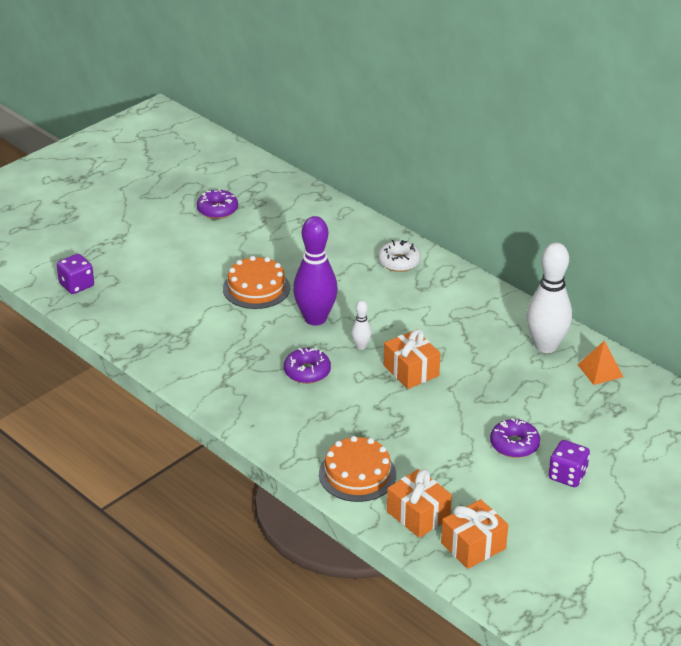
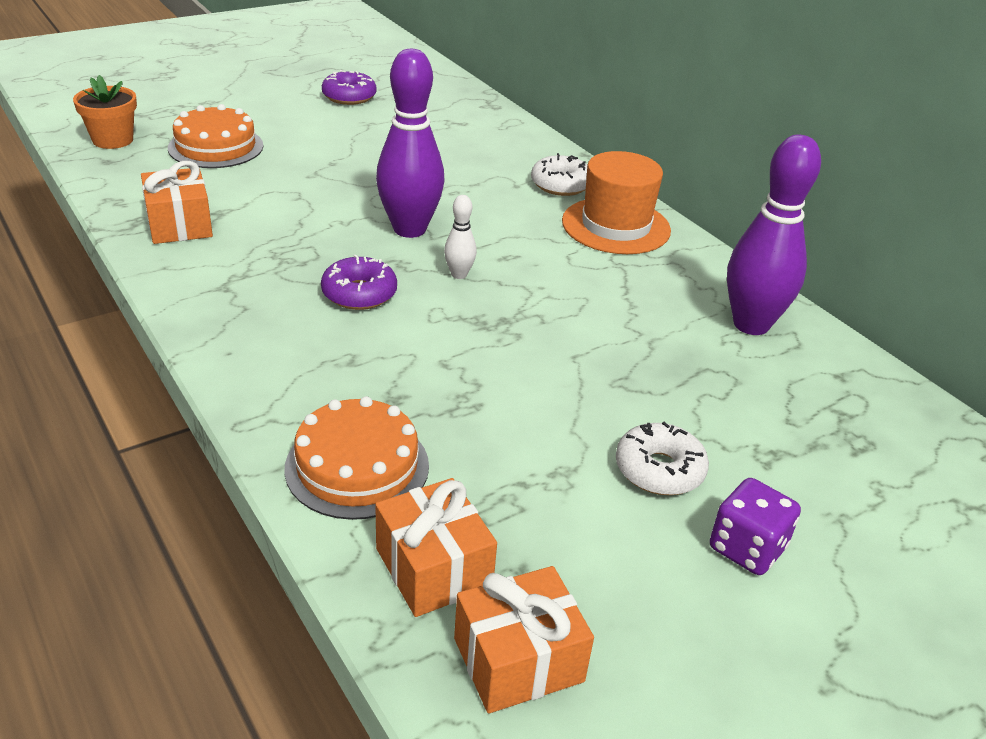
camera: 10 degrees right, 0 degrees up
(76, 285) = (113, 140): purple dice -> orange flower pot
(256, 288) = (347, 181): orange cake -> orange cake (216, 147)
(411, 371) = (522, 321): orange gift -> orange gift (179, 225)
(445, 289) = (616, 226): none -> orange hat
(514, 444) = (659, 470): purple donut -> white donut
(546, 346) = (751, 324): white bowling pin -> purple bowling pin
(600, 371) = (836, 376): orange pyramid -> none

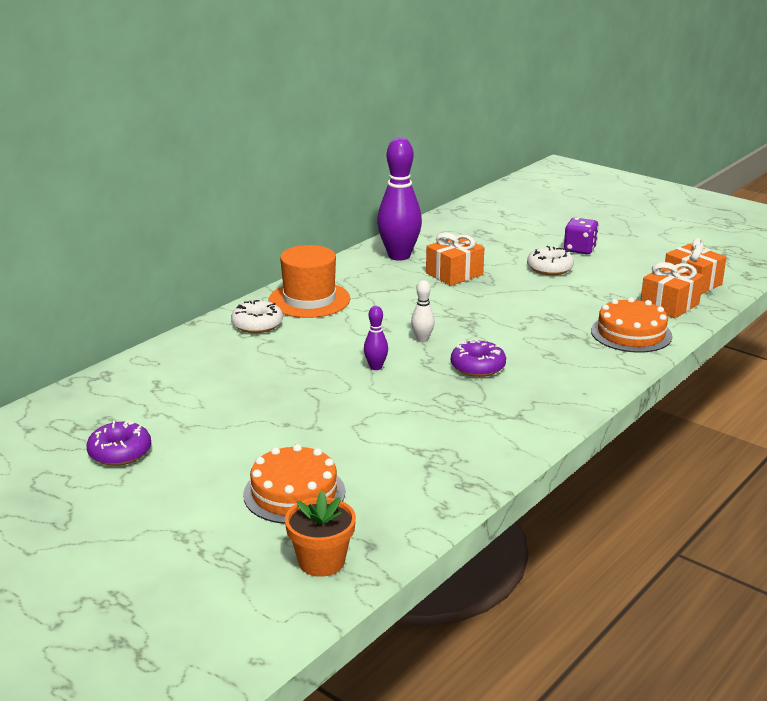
camera: 105 degrees left, 10 degrees down
(179, 225) = (453, 462): orange gift -> orange gift (454, 274)
(409, 229) = (376, 367): purple bowling pin -> purple bowling pin, size x0.45

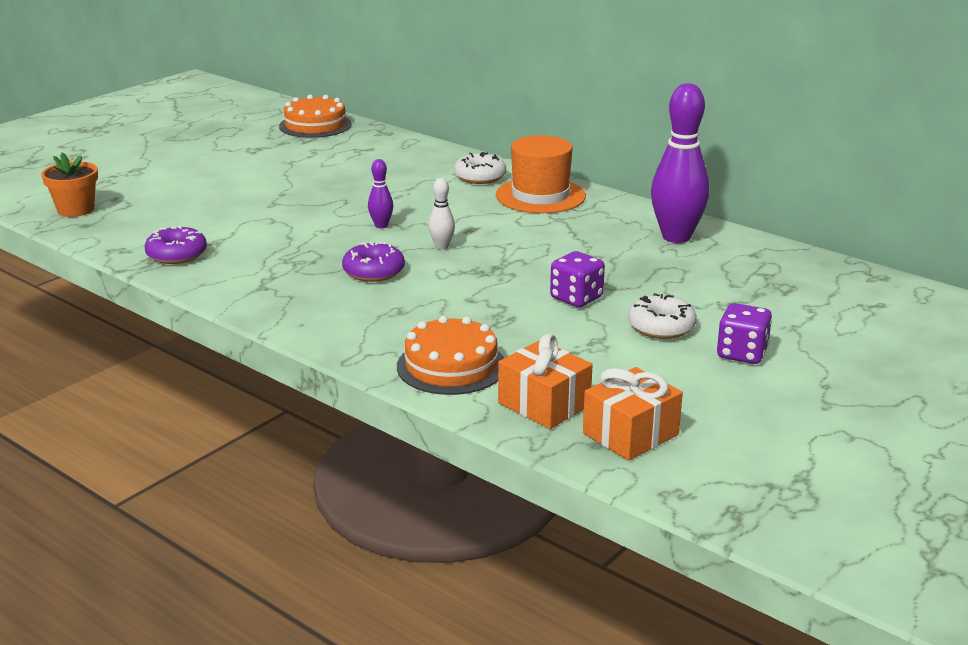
camera: 90 degrees right, 0 degrees up
(120, 452) = (257, 146): purple donut -> purple donut (177, 254)
(294, 493) = (172, 199): orange cake -> orange cake (315, 125)
(454, 274) = (626, 266): orange gift -> none
(512, 292) = (576, 298): none -> purple dice

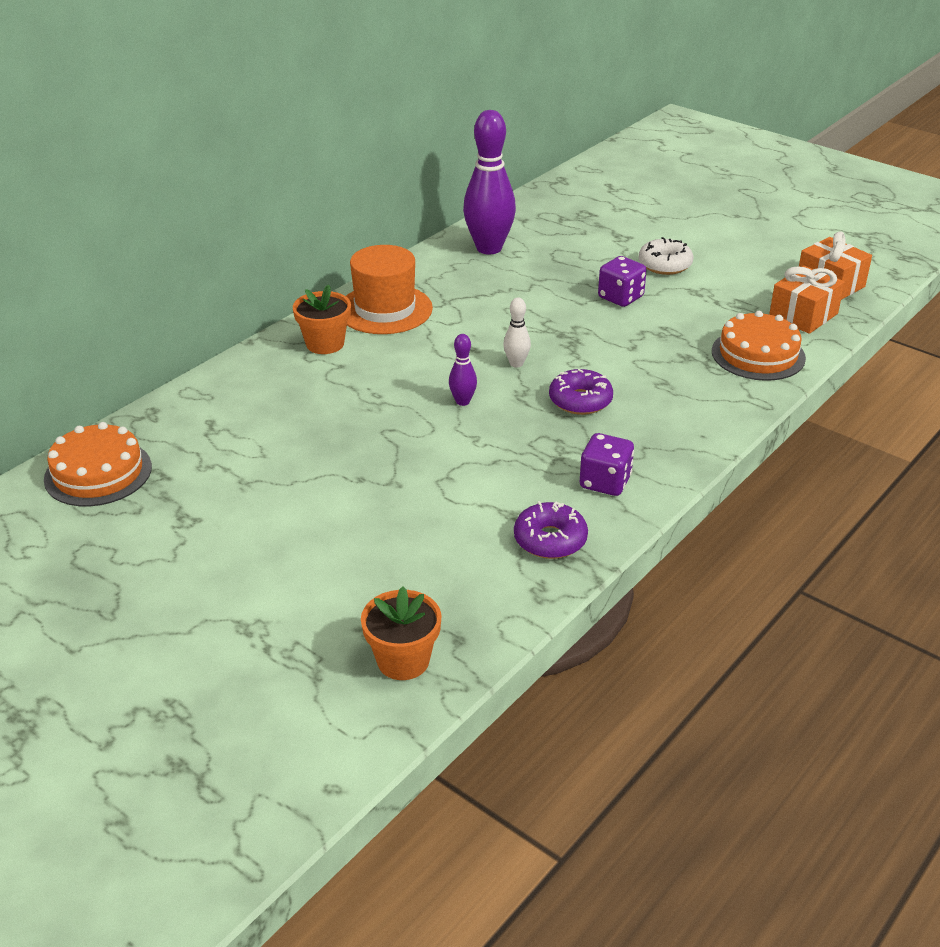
camera: 90 degrees left, 10 degrees up
(480, 177) = (325, 344): white donut -> orange flower pot
(742, 354) = (700, 238): purple dice -> purple dice (605, 482)

